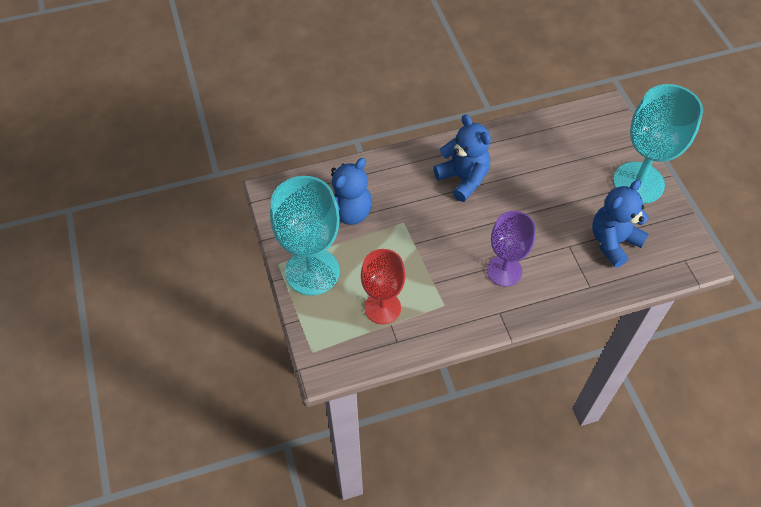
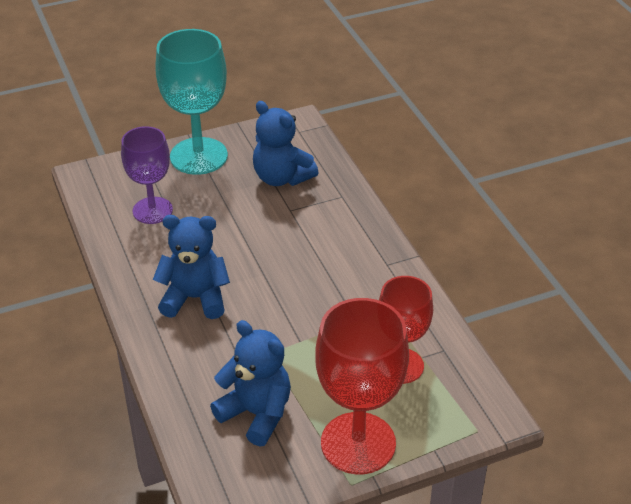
camera: 95 degrees left, 15 degrees down
(312, 271) = (358, 443): turquoise goblet -> red goblet
(463, 179) = (195, 298): blue teddy bear -> blue teddy bear turned 45 degrees clockwise
(504, 271) = (331, 260): purple goblet -> purple goblet (152, 210)

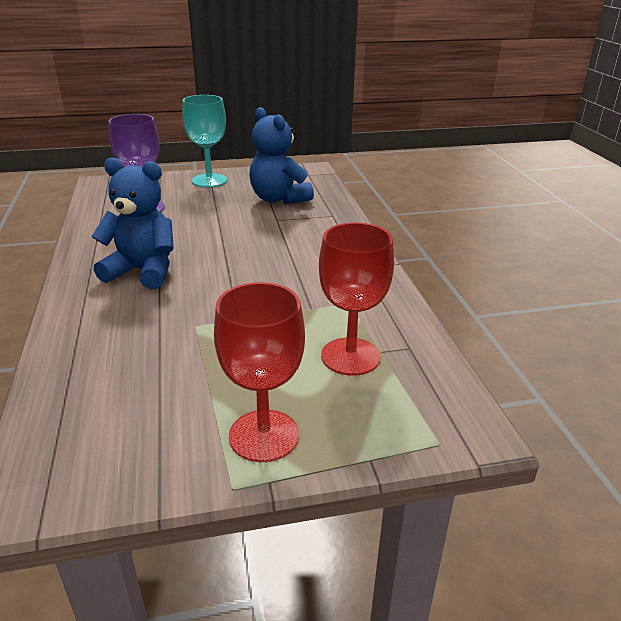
camera: 10 degrees right, 10 degrees down
(198, 156) = (209, 180): turquoise goblet -> turquoise goblet, size x0.65
(256, 413) = (147, 383): blue teddy bear -> none
(358, 443) = (264, 435): red goblet -> red goblet, size x0.65

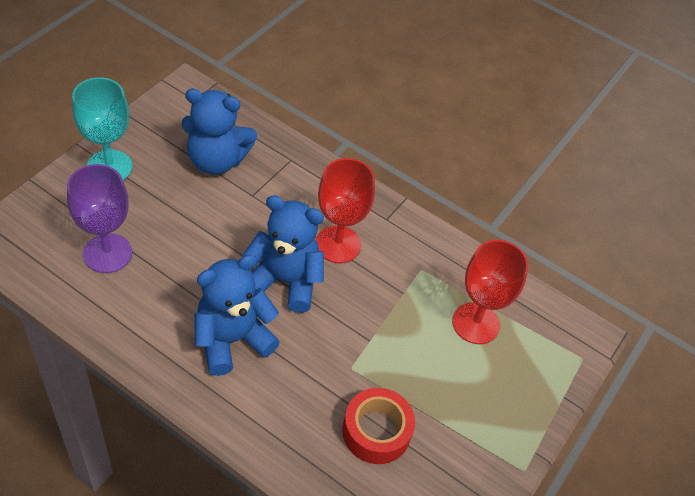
camera: 50 degrees left, 20 degrees up
(149, 371) = (376, 431): none -> red tape
(228, 262) = (285, 281): none -> blue teddy bear
(264, 435) = (499, 424): red goblet -> red goblet (338, 244)

